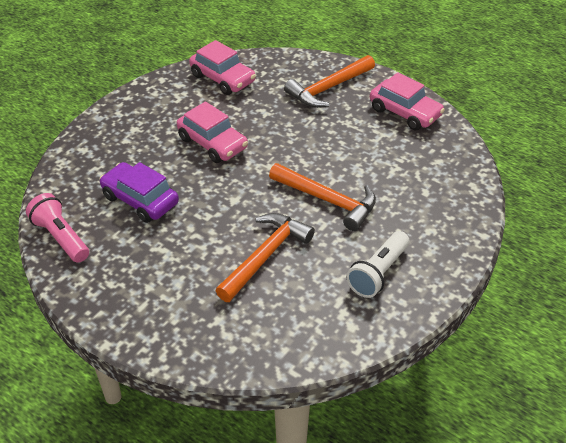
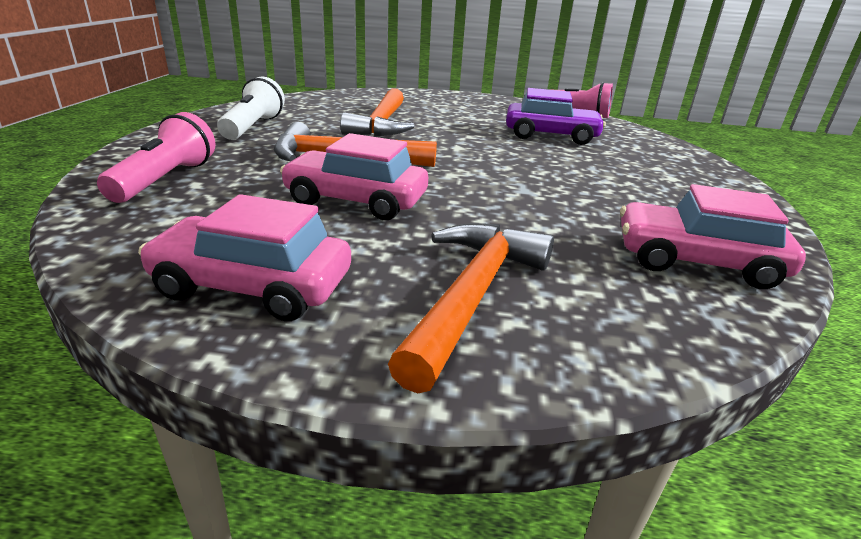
camera: 150 degrees right, 15 degrees down
(212, 143) = (556, 180): pink car -> pink car (356, 200)
(442, 199) = (165, 180): none -> pink flashlight

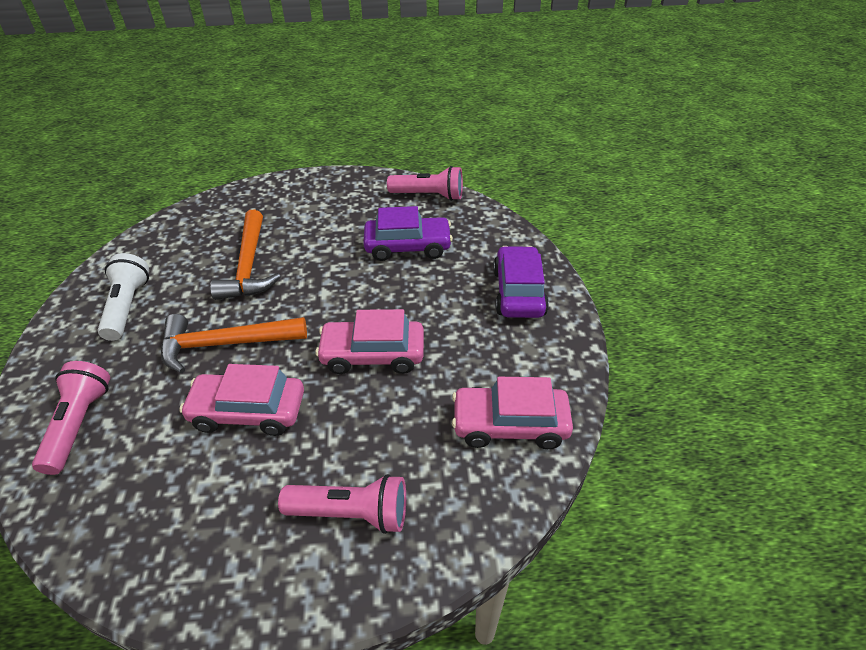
camera: 10 degrees left, 15 degrees up
(253, 285) = (195, 547): pink car -> pink car (373, 354)
(473, 295) = (351, 513): orange hammer -> pink flashlight
(684, 175) = (519, 292): none -> purple car

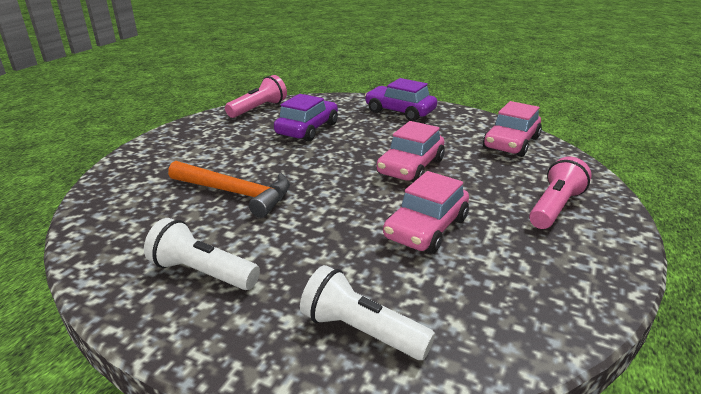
camera: 60 degrees left, 15 degrees down
(79, 424) = (361, 331): pink flashlight -> white flashlight
(224, 344) = (331, 225): orange hammer -> none

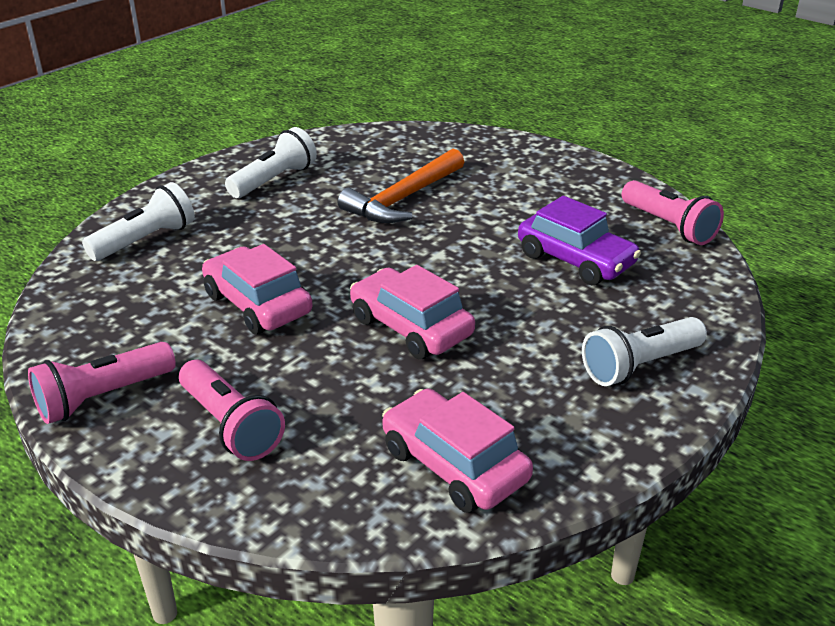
camera: 105 degrees right, 5 degrees up
(400, 111) = (640, 365): purple car -> white flashlight
(589, 268) = (103, 397): none -> pink flashlight

